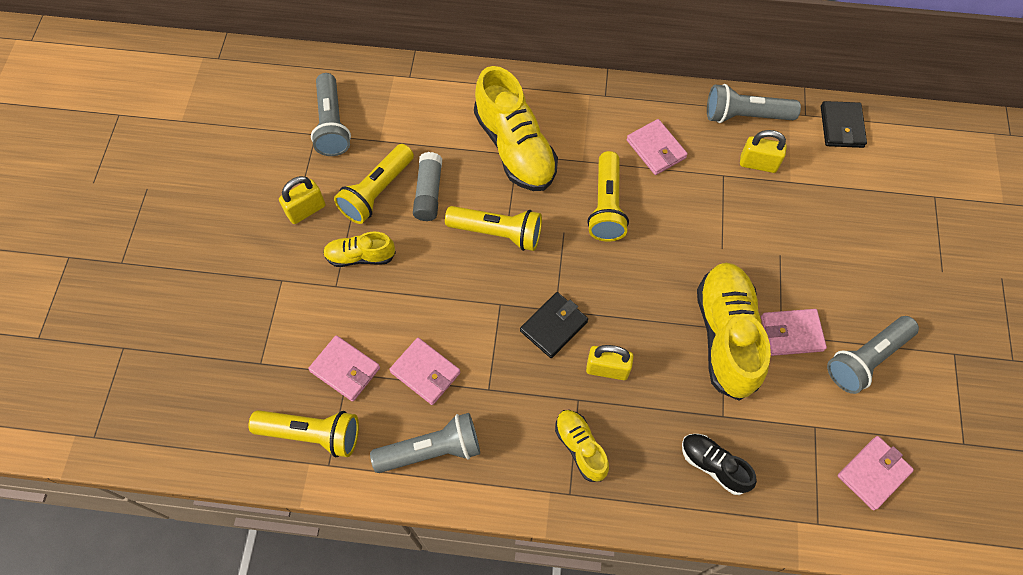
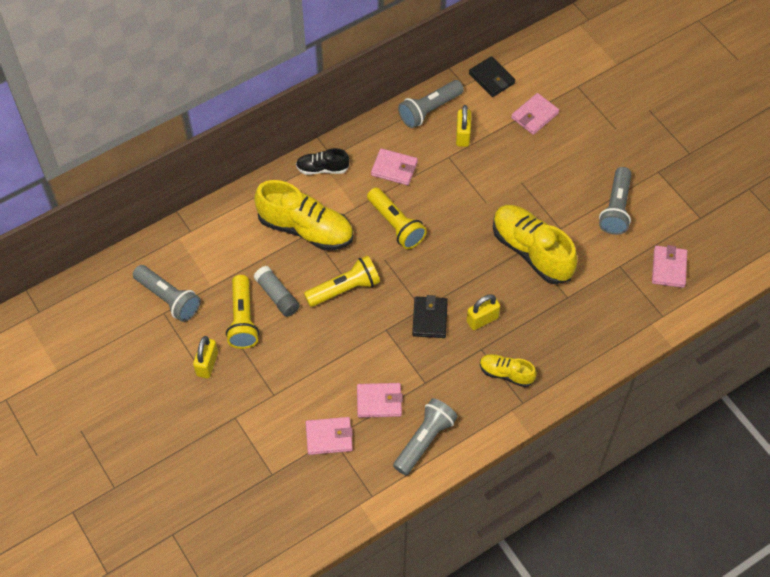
camera: 40 degrees left, 5 degrees down
(312, 434) = (345, 487): yellow flashlight -> none
(360, 256) = (272, 366): yellow shoe -> none
(713, 465) = (585, 327): black shoe -> black shoe (322, 168)
(758, 164) = (462, 135): yellow padlock -> yellow padlock turned 60 degrees counterclockwise
(791, 333) = (565, 223): pink wallet -> pink wallet (534, 115)

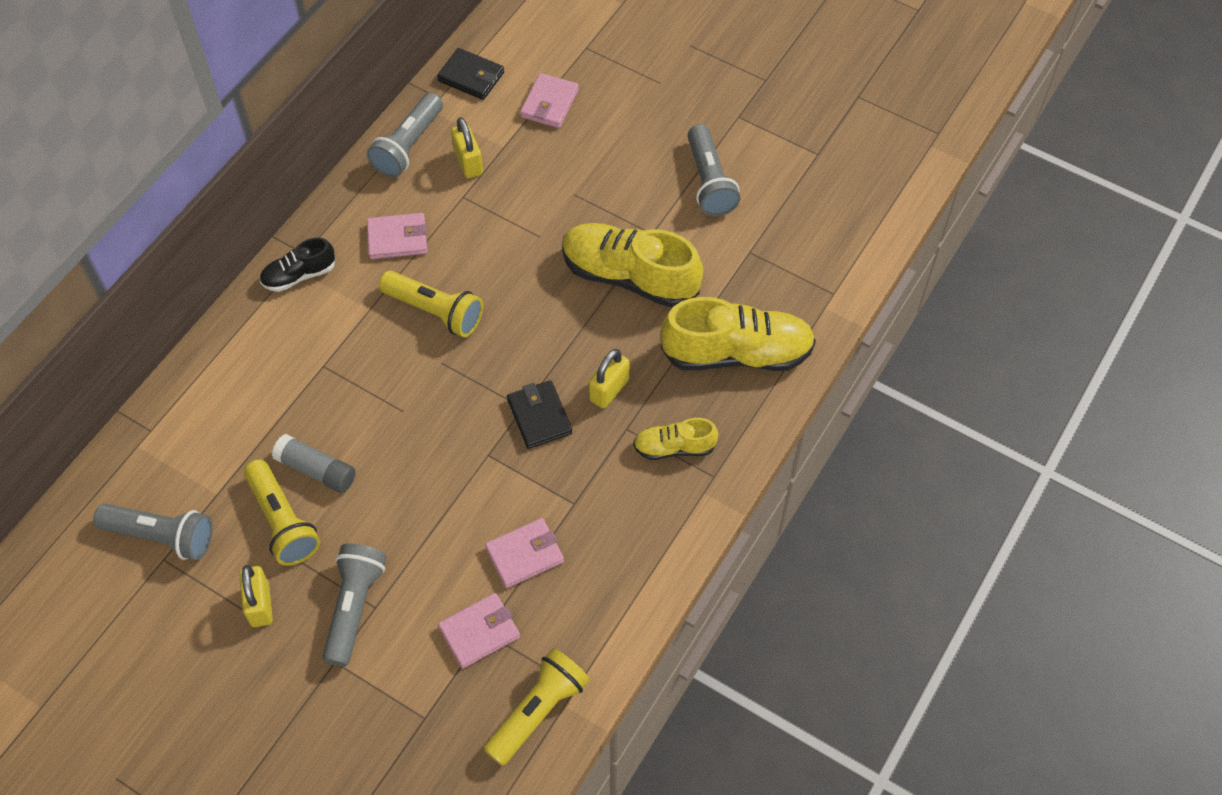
camera: 25 degrees left, 0 degrees up
(306, 229) = (314, 364): yellow shoe -> yellow shoe (737, 353)
(345, 289) = (406, 423): yellow flashlight -> yellow flashlight (538, 711)
(424, 440) = (610, 581): grey flashlight -> grey flashlight (354, 607)
(669, 268) = (811, 231): pink wallet -> none

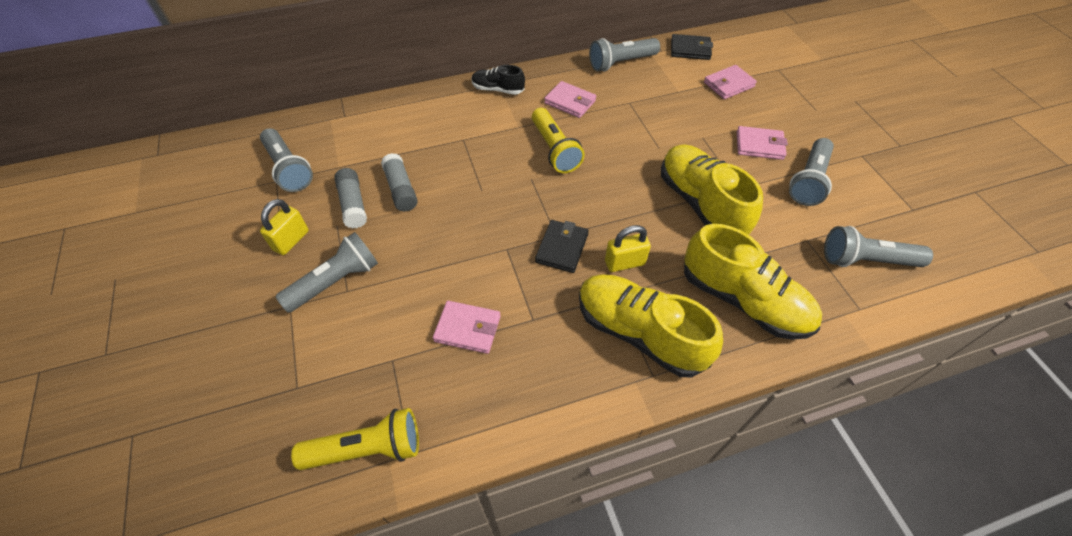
camera: 40 degrees right, 5 degrees down
(283, 522) = (353, 204): yellow flashlight -> grey glue stick
(468, 162) = (649, 88): yellow padlock -> none
(471, 77) = (690, 50): black wallet -> black wallet turned 60 degrees counterclockwise
(479, 632) = (388, 358): pink wallet -> pink wallet (759, 145)
(674, 447) = (639, 333): yellow shoe -> yellow shoe, size x1.90
(810, 239) = (865, 260): none -> grey flashlight

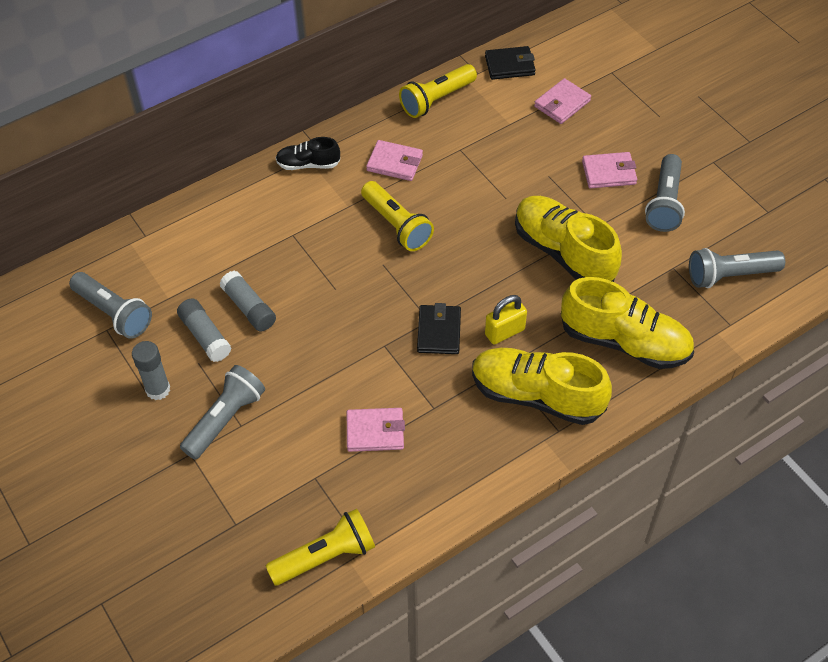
camera: 15 degrees left, 0 degrees up
(291, 240) = (158, 389): yellow padlock -> grey glue stick
(621, 63) = (436, 100): grey flashlight -> yellow flashlight

